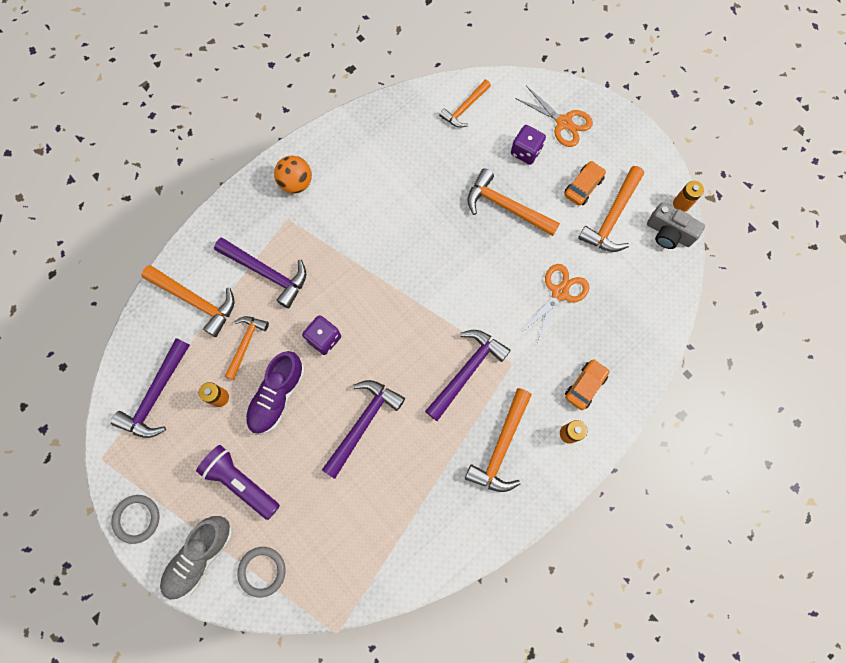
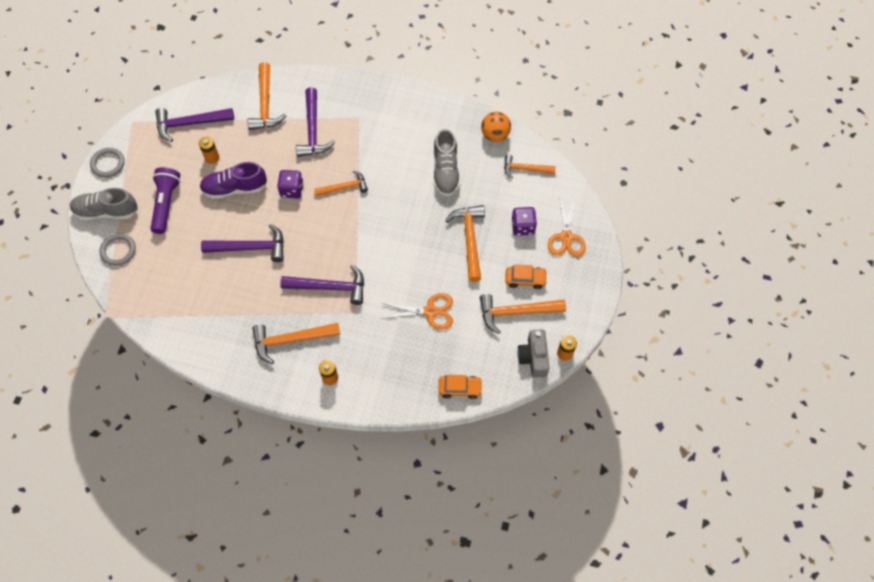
camera: 55 degrees right, 10 degrees down
(246, 344) = (257, 149): orange hammer -> orange hammer (344, 187)
(296, 183) = (388, 106): orange ball -> orange ball (495, 135)
(414, 179) = (446, 171): none -> grey shoe
(585, 386) = (372, 368): orange car -> orange car (460, 388)

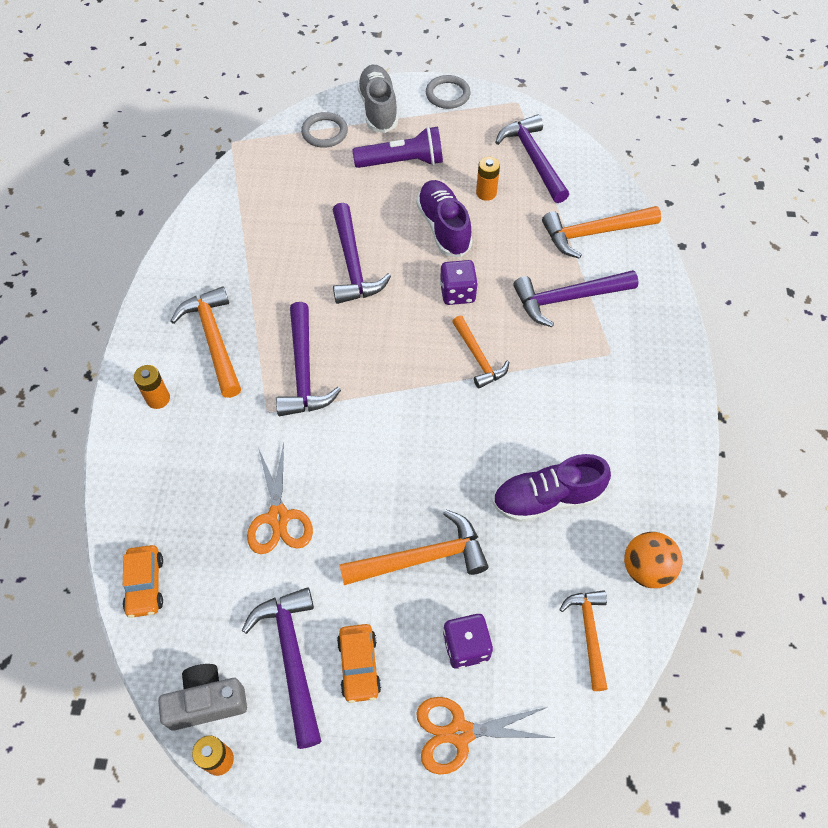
camera: 80 degrees right, 5 degrees down
(446, 171) = (547, 498): grey shoe -> purple shoe
(516, 312) = (292, 659): orange hammer -> purple hammer

